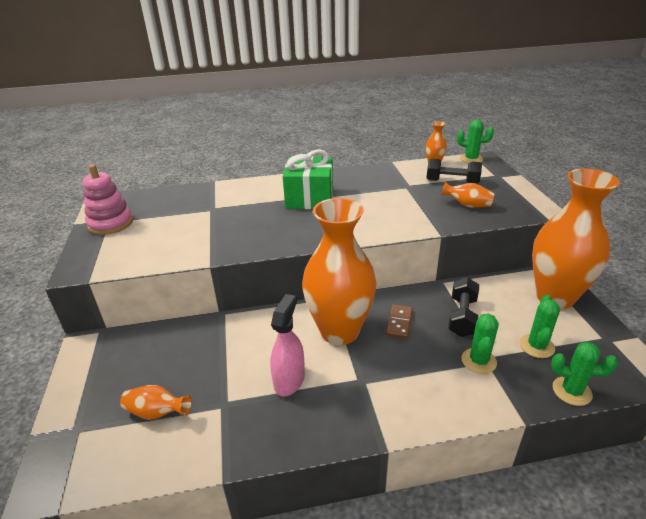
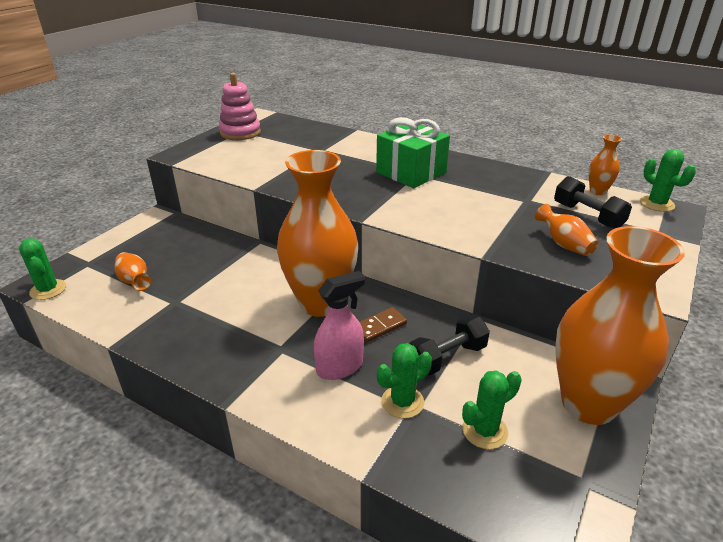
camera: 40 degrees right, 0 degrees up
(289, 380) = (234, 314): pink spray bottle -> pink spray bottle (340, 367)
(571, 391) = (455, 492): green cactus -> green cactus (48, 290)

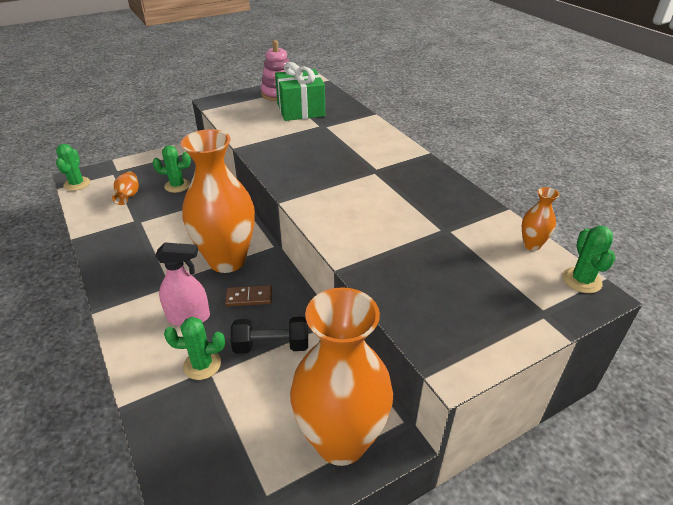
camera: 30 degrees right, 5 degrees up
(411, 172) = (372, 169): green gift -> green gift (300, 110)
(485, 431) = (235, 418): green cactus -> green cactus (177, 186)
(564, 244) = (424, 286): orange vase -> none
(587, 216) = (485, 267): black dumbbell -> none

